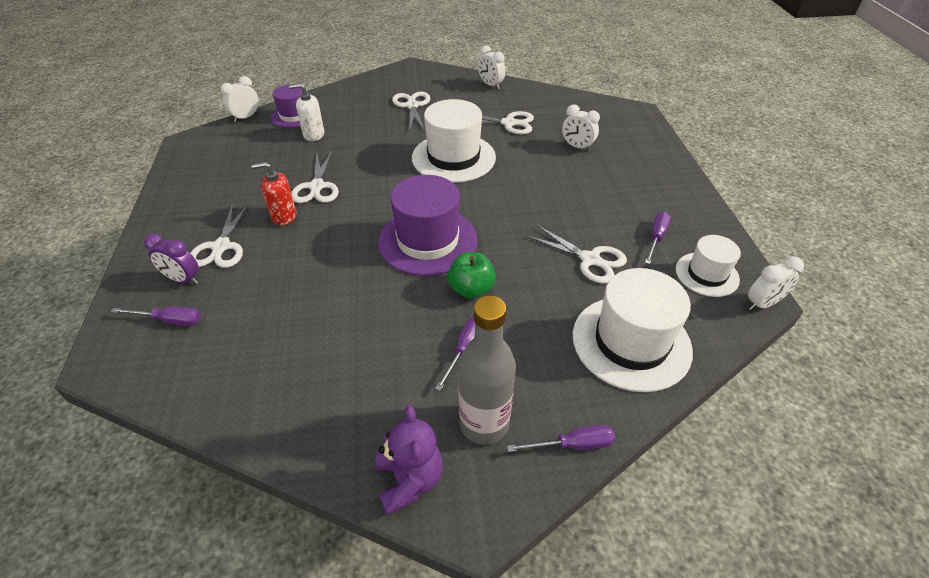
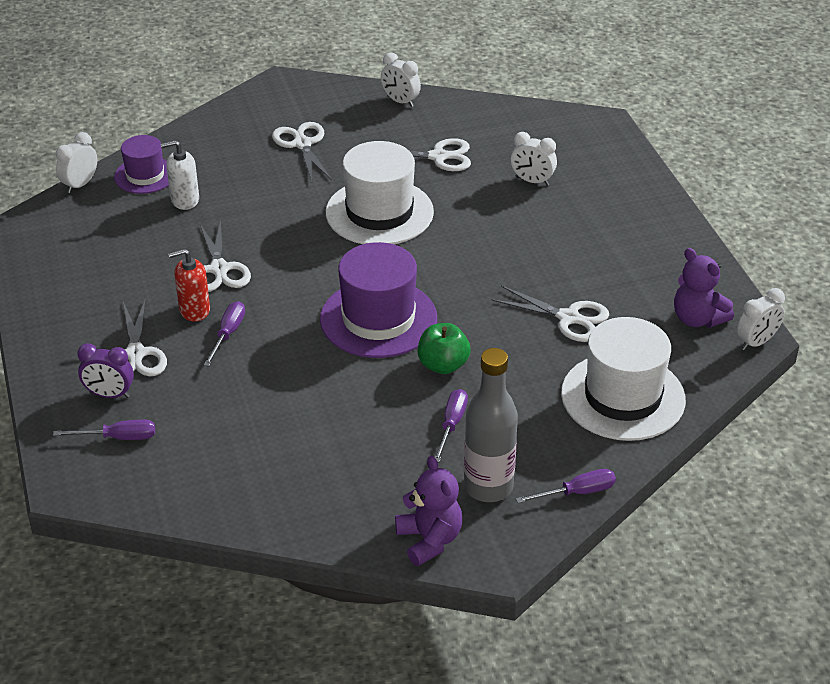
camera: 10 degrees left, 5 degrees down
(656, 238) = (639, 285): purple screwdriver -> purple screwdriver (228, 334)
(707, 274) = (697, 319): white hat -> purple teddy bear

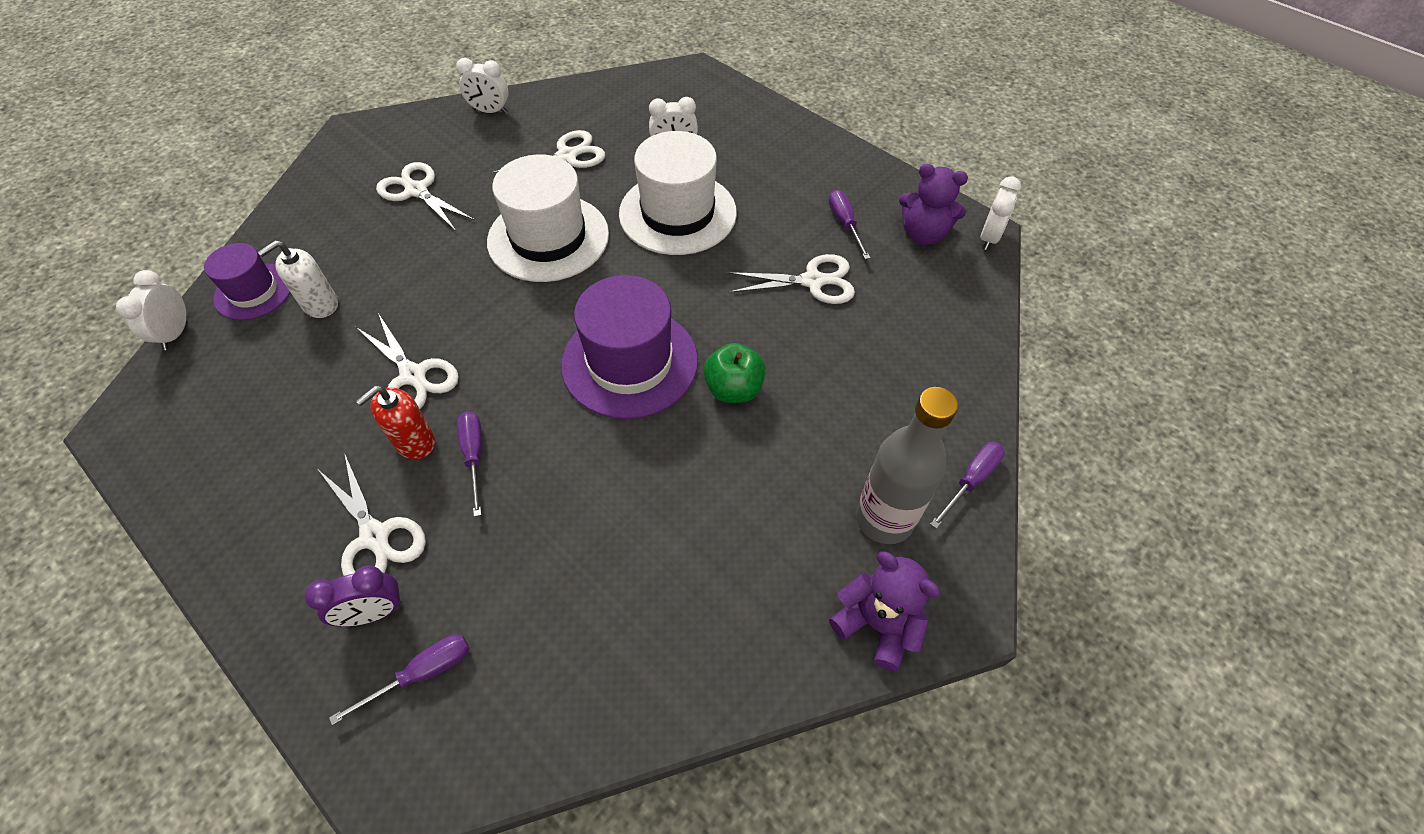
camera: 30 degrees left, 15 degrees up
(452, 425) = (793, 458): purple screwdriver -> purple screwdriver (844, 224)
(623, 397) = (926, 347): white hat -> white hat (677, 213)

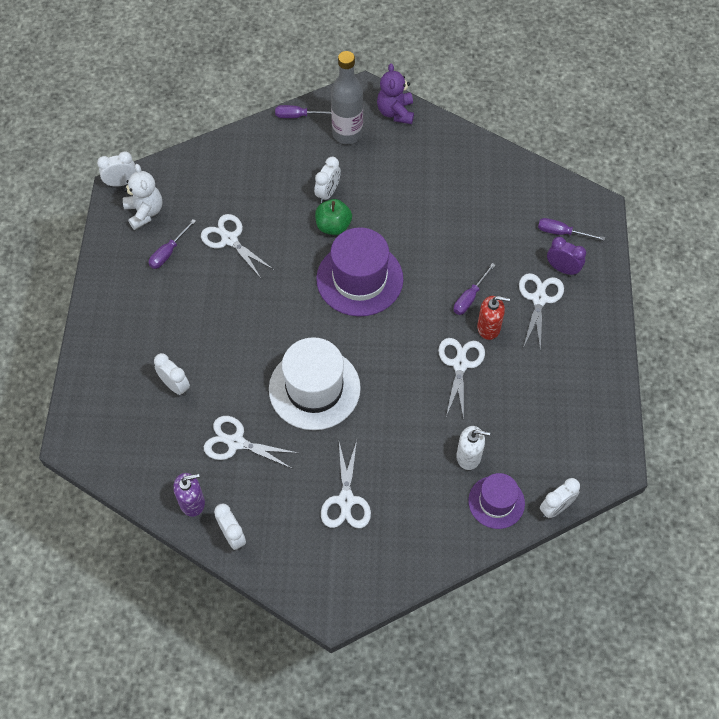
camera: 130 degrees left, 5 degrees up
(550, 105) = (192, 502): none -> purple soap dispenser
(677, 213) = (233, 339): white hat -> none
(793, 419) = (328, 193): none -> white clock
(923, 234) = (145, 212): purple teddy bear -> white teddy bear

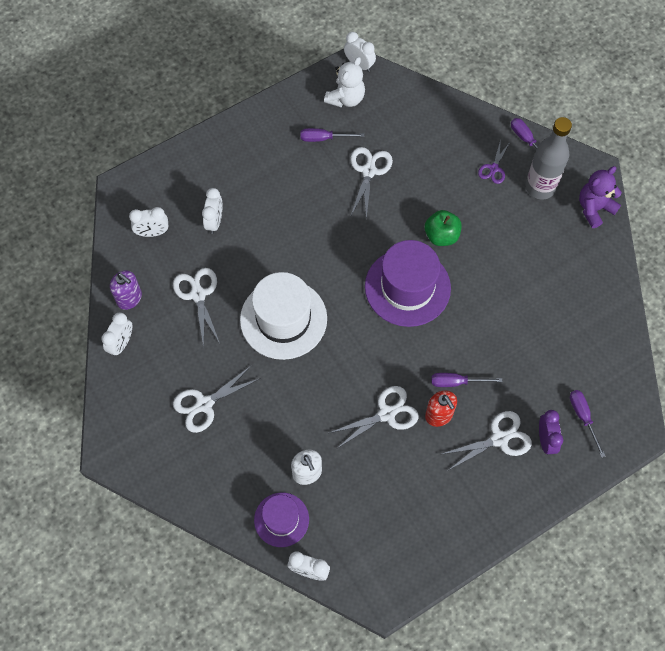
camera: 55 degrees right, 5 degrees up
(304, 153) = (493, 168): none -> purple scissors
(328, 193) = (470, 211): white clock -> white clock (152, 233)

